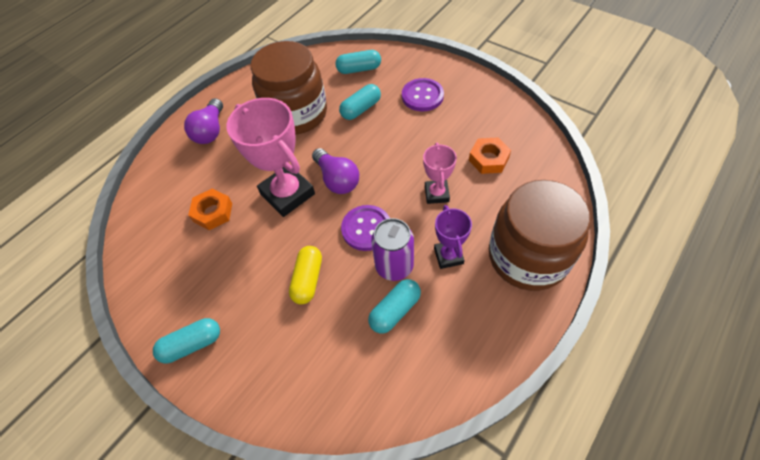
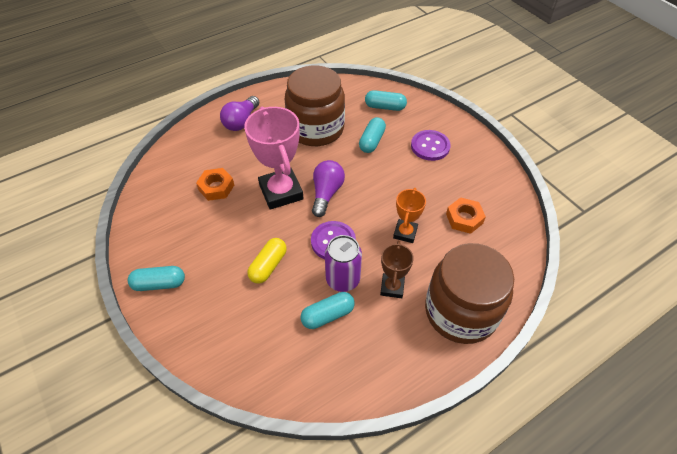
camera: 15 degrees right, 5 degrees down
(337, 179) = (326, 193): purple light bulb -> purple light bulb turned 150 degrees counterclockwise
(361, 109) = (372, 141): turquoise capsule -> turquoise capsule turned 45 degrees counterclockwise
(436, 194) = (405, 233): pink trophy -> orange trophy
(448, 256) = (392, 287): purple trophy -> brown trophy

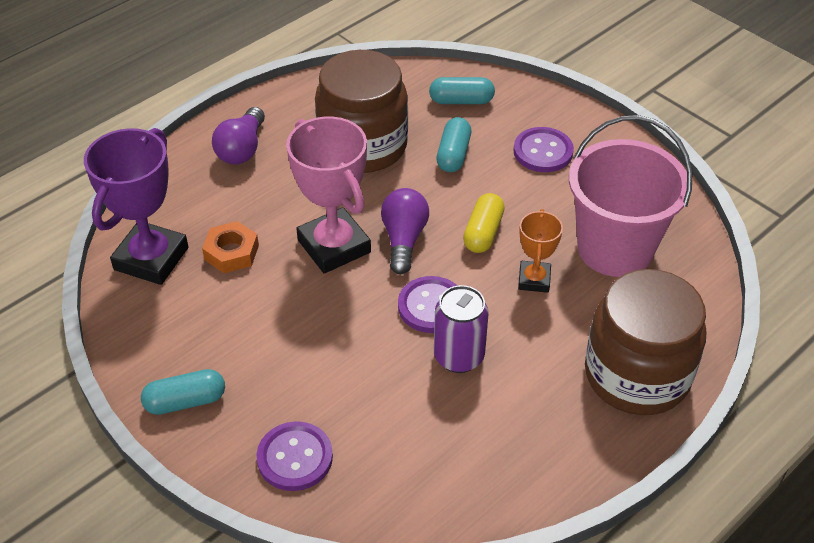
camera: 10 degrees left, 5 degrees down
(166, 185) = (151, 258): none -> purple trophy
(217, 335) = (295, 458): none -> purple button
(268, 266) = (344, 353): yellow capsule -> yellow capsule (483, 233)
(327, 315) = (449, 407): turquoise capsule -> none
(392, 287) = (532, 357): brown trophy -> none
(464, 218) = (615, 248): orange nut -> pink bucket

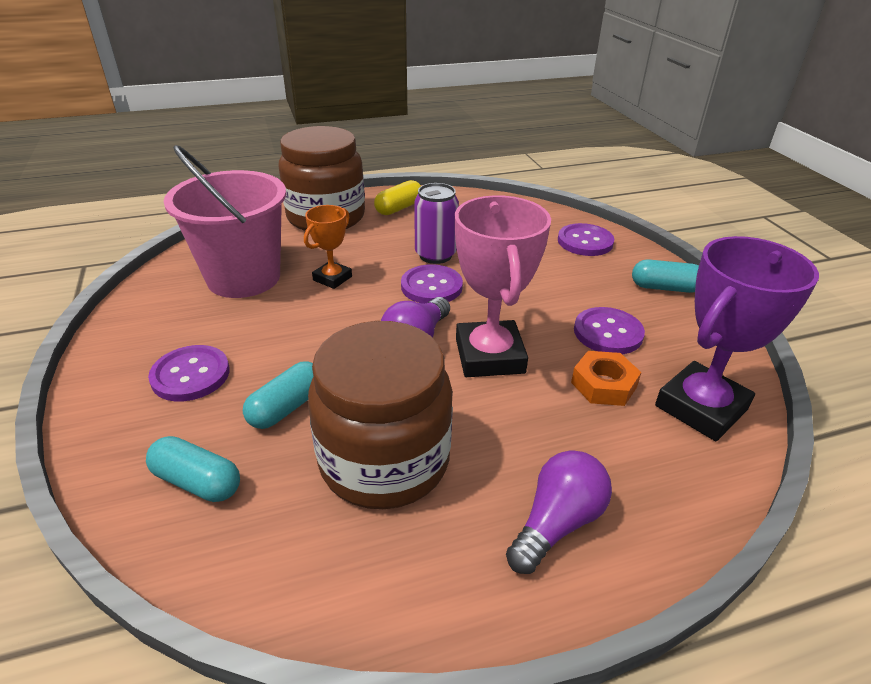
camera: 155 degrees left, 10 degrees down
(238, 310) = (608, 333): none -> purple button
(483, 233) = (337, 322): yellow capsule -> yellow capsule (399, 208)

